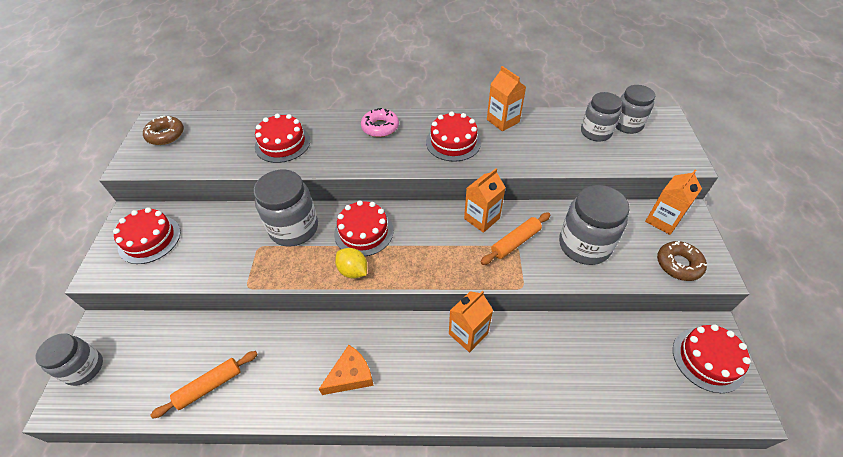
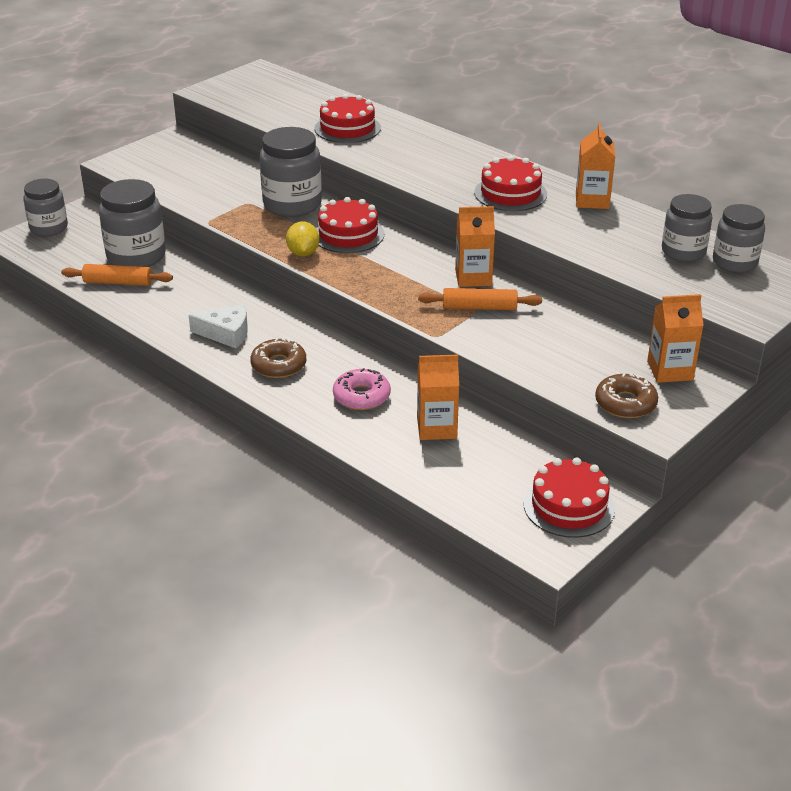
camera: 40 degrees right, 15 degrees down
(149, 239) = (172, 159): red cake -> none
(166, 135) = (258, 83): brown donut -> brown donut (278, 365)
(350, 375) = (226, 333): orange cheese -> white cheese
(380, 127) = (455, 154): pink donut -> pink donut (361, 396)
(468, 334) = (359, 364): orange carton -> orange carton (436, 428)
(584, 245) = (547, 343): grey jar -> grey jar (136, 256)

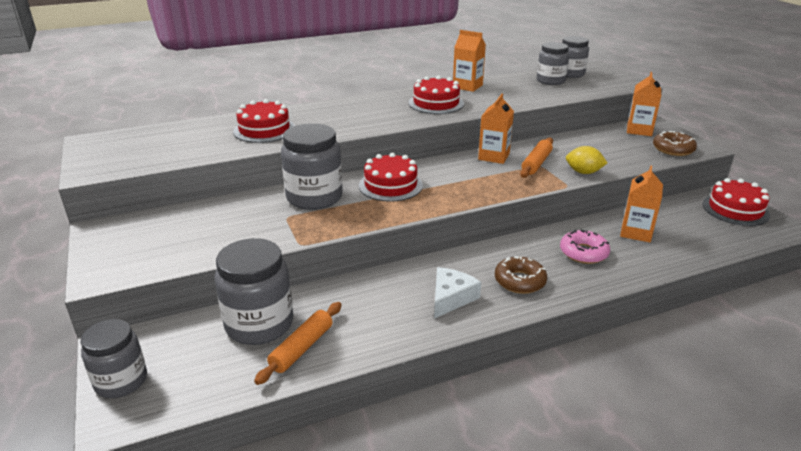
camera: 65 degrees left, 5 degrees down
(303, 253) = (404, 210): yellow lemon -> yellow lemon (583, 172)

